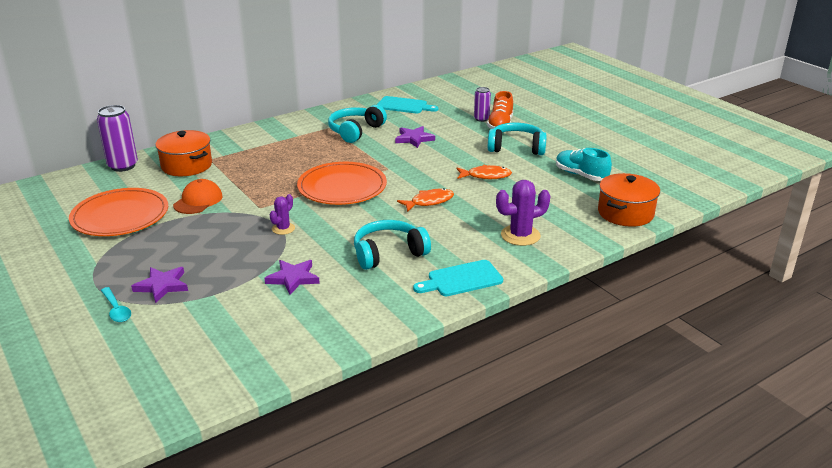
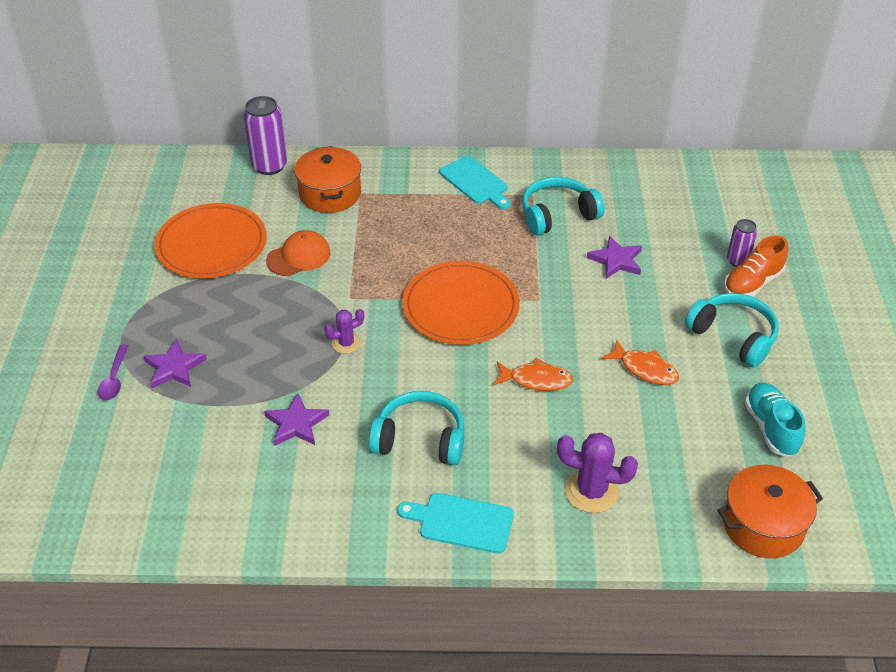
camera: 35 degrees right, 15 degrees up
(116, 310) = (114, 379): turquoise spoon -> purple spoon
(404, 106) = (658, 192): turquoise cutting board -> turquoise cutting board (475, 182)

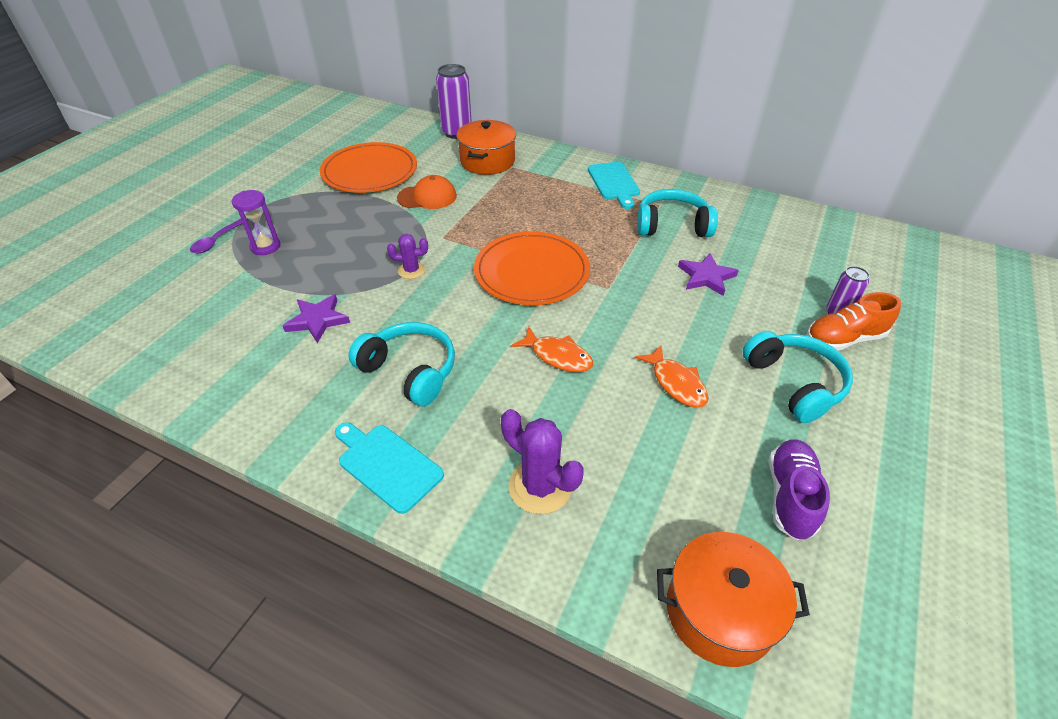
camera: 25 degrees right, 0 degrees up
(174, 368) = (265, 246): purple star -> purple hourglass
(771, 428) = (790, 496): turquoise shoe -> purple shoe

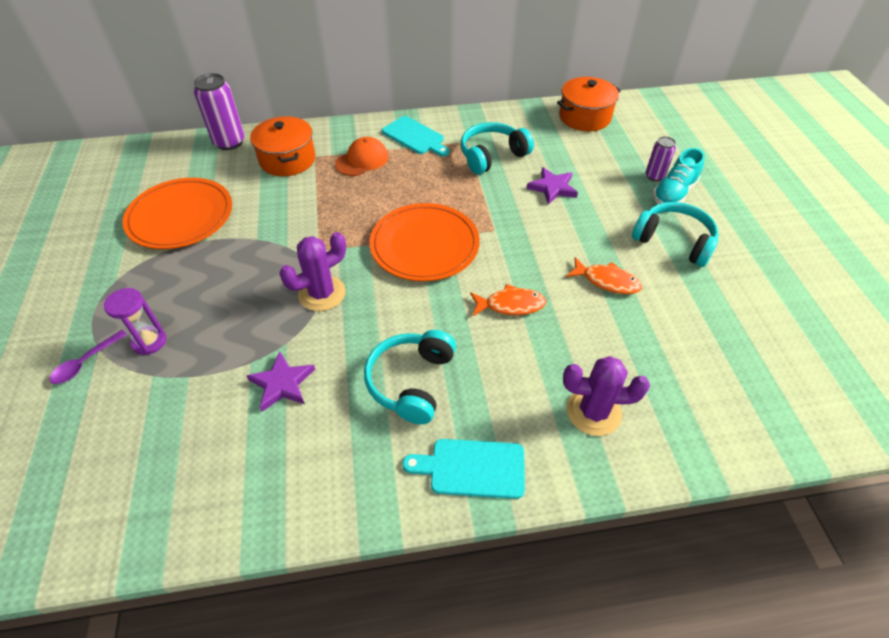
camera: 35 degrees left, 5 degrees up
(216, 241) = (85, 363): purple spoon -> purple spoon turned 45 degrees clockwise
(410, 371) = (411, 382): turquoise headphones -> turquoise headphones turned 75 degrees counterclockwise
(411, 270) = (322, 293): purple cactus -> purple cactus, size x1.68
(427, 197) = (265, 217): orange cap -> orange cap (362, 160)
(720, 611) = (767, 422): orange pot -> orange pot (584, 117)
(790, 496) = (737, 321): purple shoe -> none
(844, 339) = (673, 193): orange shoe -> turquoise shoe

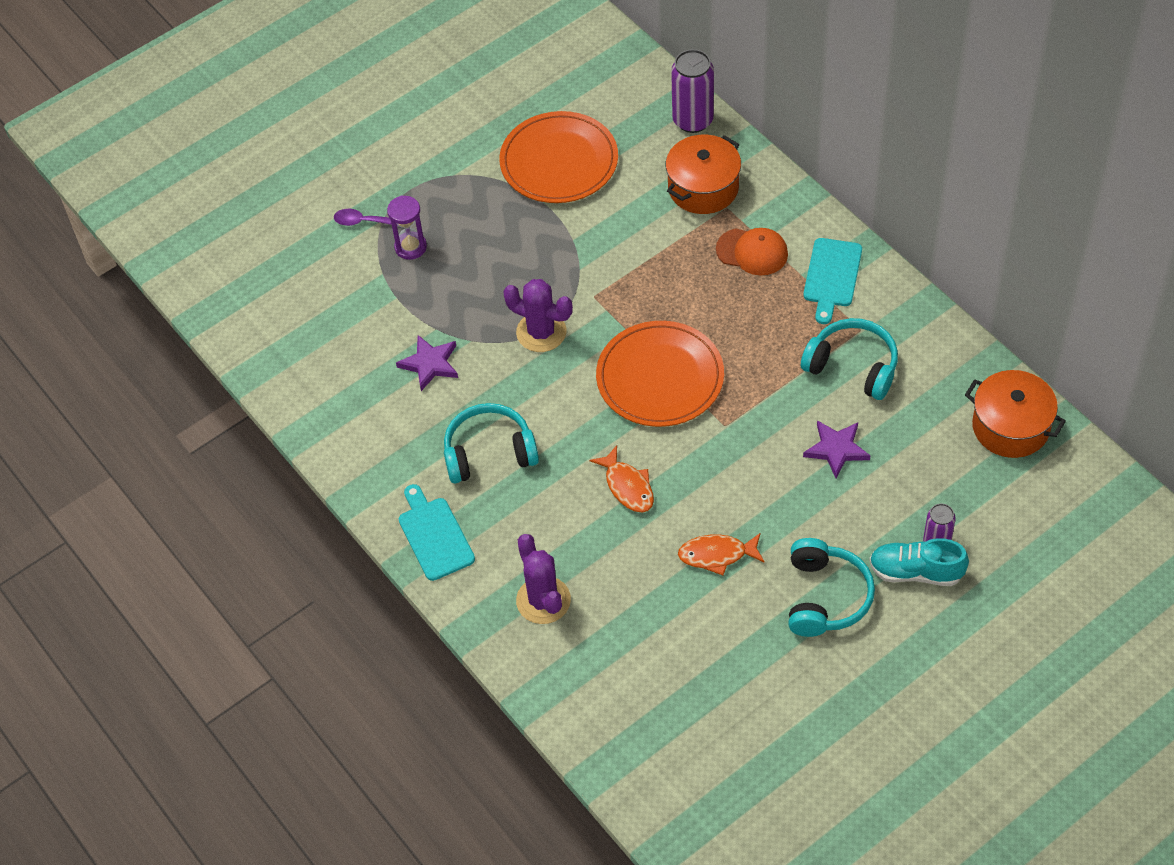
camera: 65 degrees right, 5 degrees up
(607, 281) = (717, 555): orange fish -> orange fish turned 90 degrees clockwise

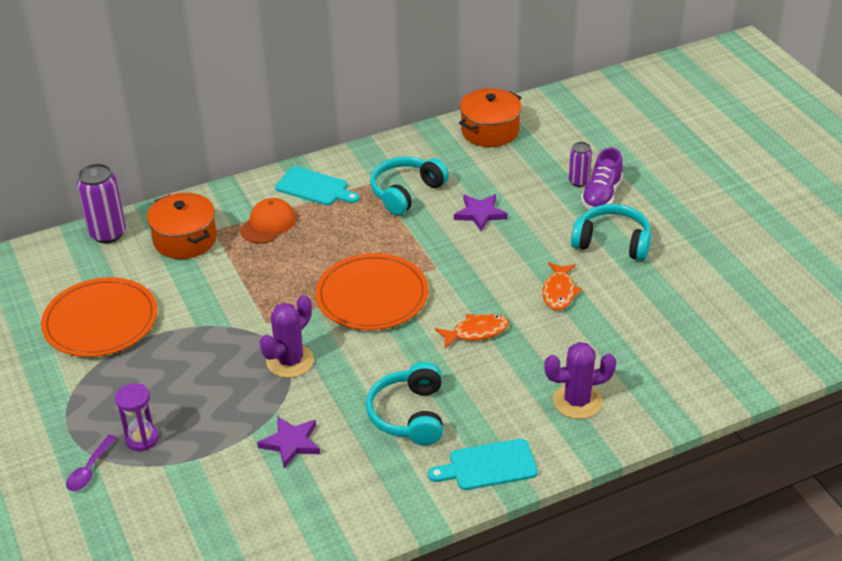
camera: 80 degrees left, 15 degrees down
(916, 572) = (601, 195): turquoise shoe -> purple shoe

